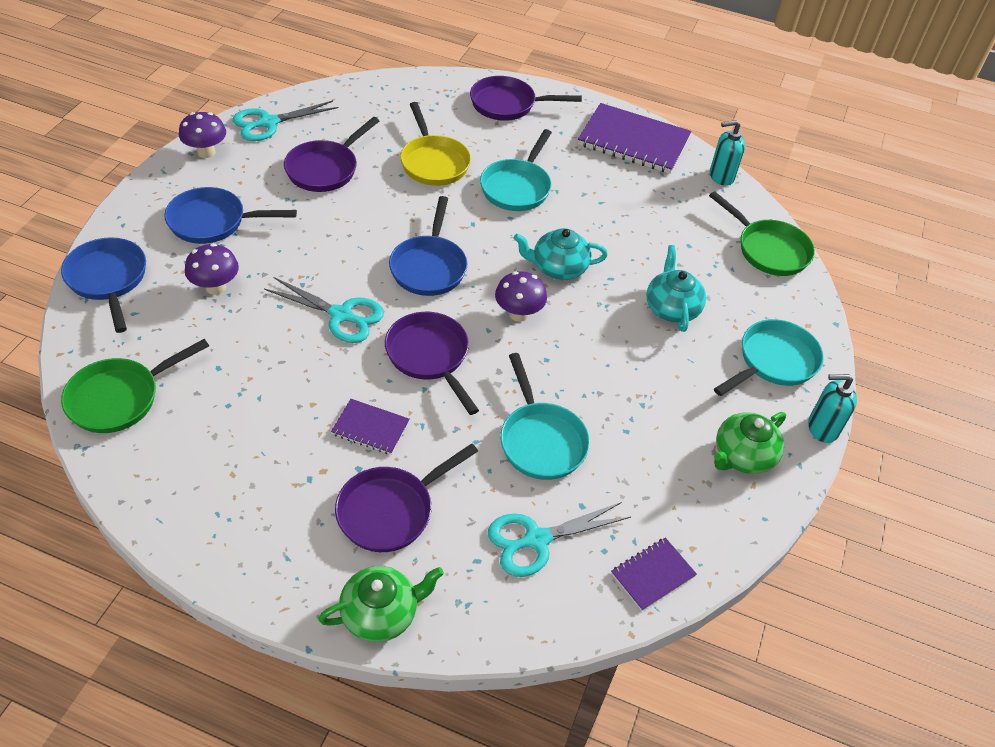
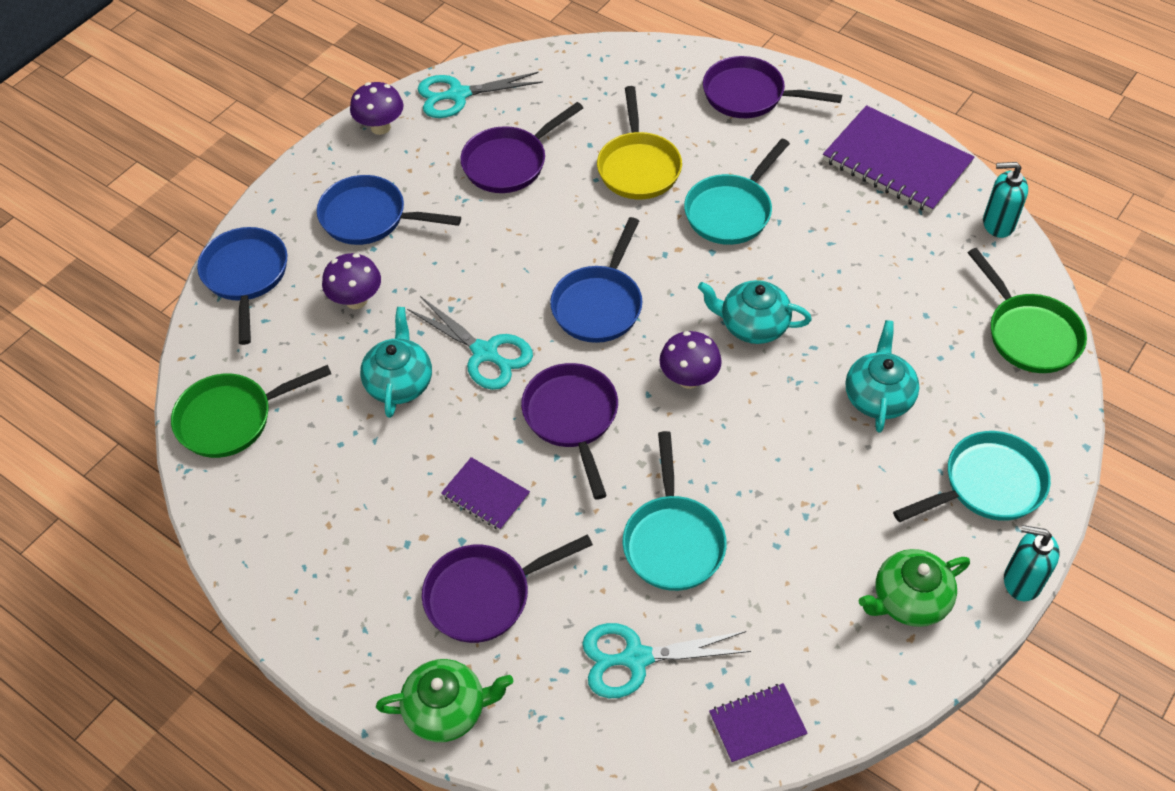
camera: 20 degrees right, 5 degrees up
(270, 348) = (399, 382): none -> turquoise teapot

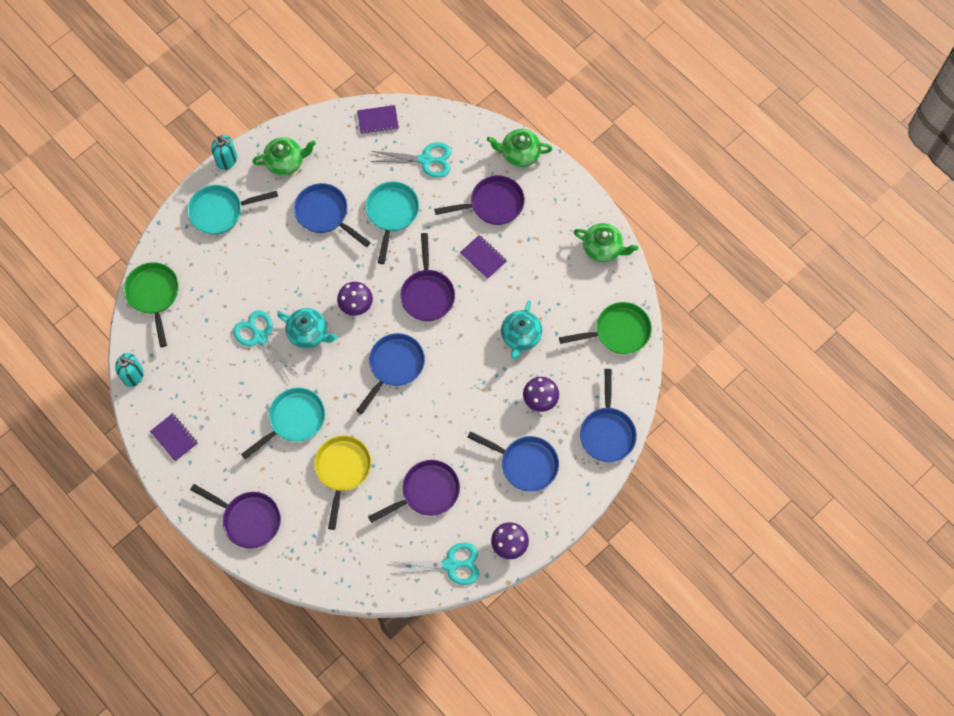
camera: 170 degrees left, 15 degrees up
(264, 553) = (603, 248): none -> green teapot
(485, 353) = (468, 346): turquoise scissors -> turquoise scissors (260, 337)
(796, 517) = (325, 214): none -> blue pan
(878, 397) = (255, 273): turquoise teapot -> none
(896, 162) = (174, 438): purple notebook -> purple notebook, size x0.50

